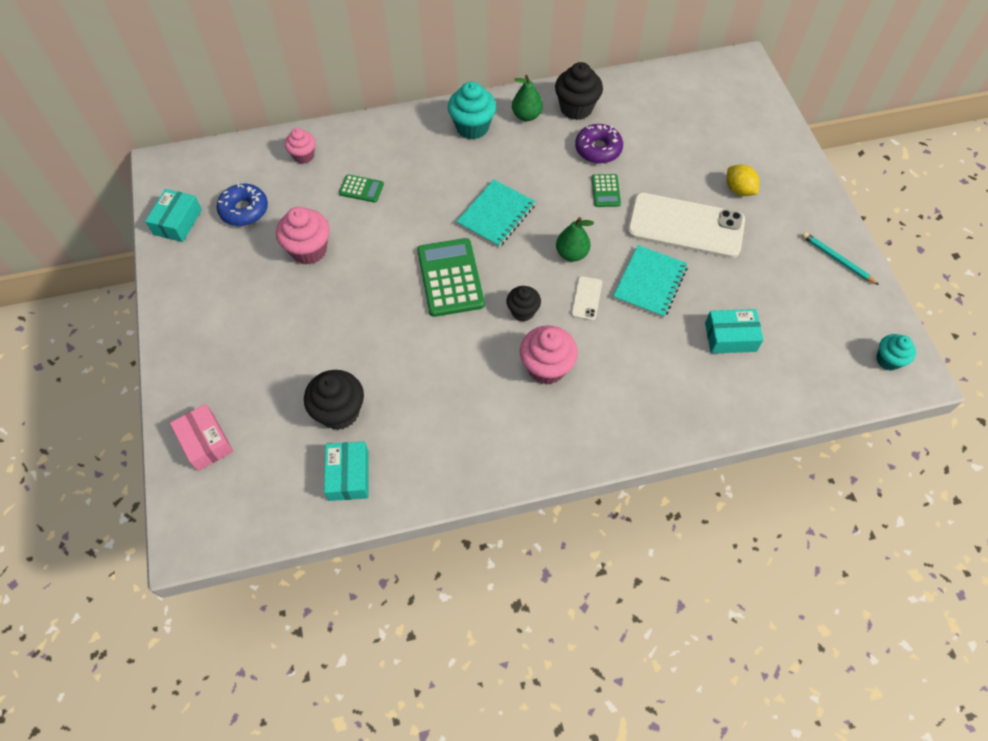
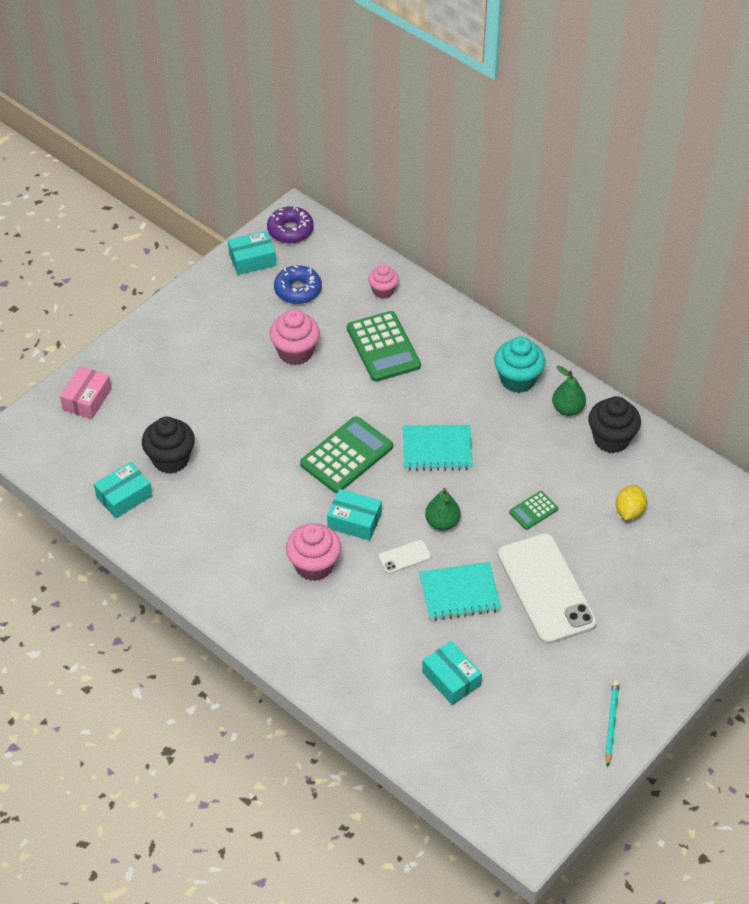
camera: 55 degrees right, 10 degrees down
(361, 189) = (383, 347): green calculator -> green calculator, size x1.98
(523, 311) = (354, 521): black cupcake -> turquoise box
(598, 149) = (577, 480): purple donut -> purple donut (290, 230)
(739, 190) = (627, 609): yellow lemon -> yellow lemon (629, 511)
(888, 360) = (527, 810): turquoise cupcake -> none

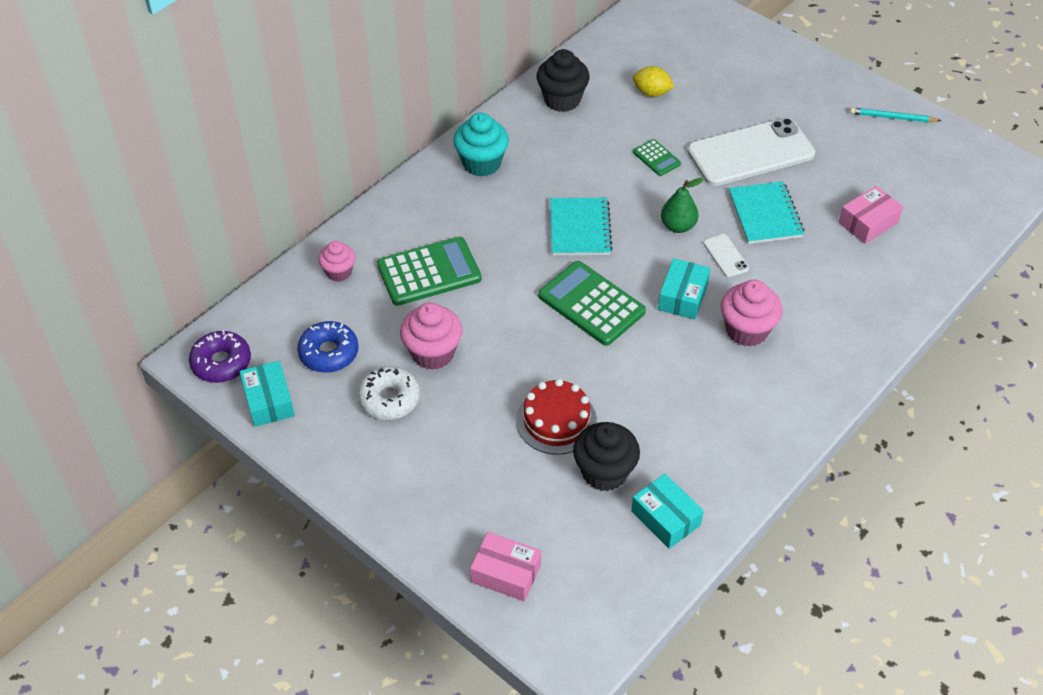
camera: 90 degrees left, 0 degrees up
(223, 430) = (556, 420): none -> red cake
(250, 328) = (389, 399): none -> white donut
(451, 679) = (868, 223): turquoise box -> pink box
(567, 409) = (522, 128): green pear -> none

